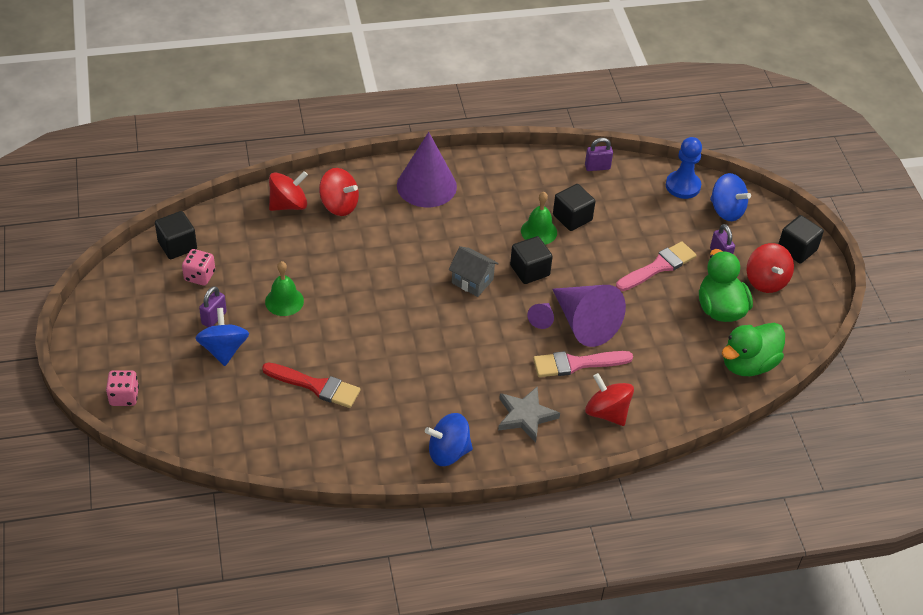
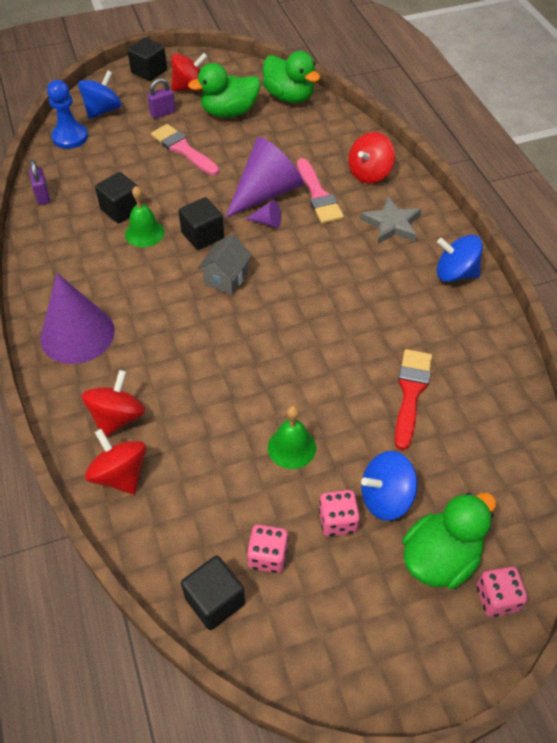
camera: 95 degrees left, 5 degrees up
(165, 371) = (440, 558): none -> green duck
(214, 318) = (337, 521): purple padlock -> pink dice
(448, 452) = (455, 273): blue spinning top -> blue spinning top turned 120 degrees clockwise

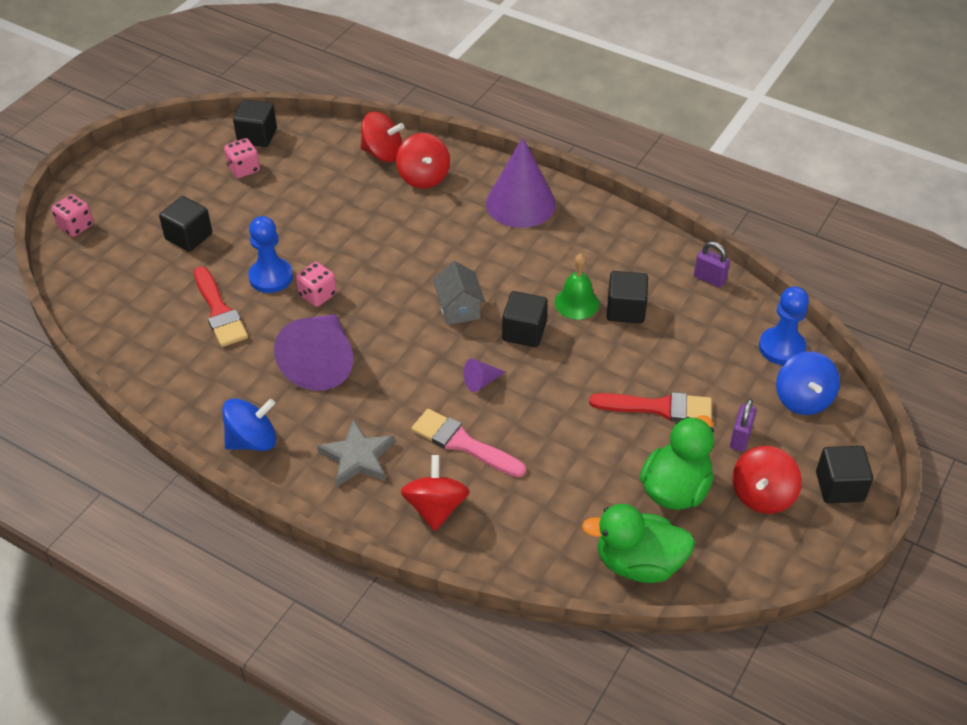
camera: 140 degrees right, 5 degrees down
(183, 149) = (658, 407): pink brush -> red brush
(266, 193) = (517, 412): purple cone -> purple cone (322, 362)
(291, 447) = (282, 228): green bell -> none
(337, 521) = (213, 208): pink dice -> pink dice (317, 295)
(343, 399) = (271, 277): none -> blue pawn
(385, 498) = (189, 237): blue spinning top -> black cube
(440, 558) = (127, 226): green duck -> none

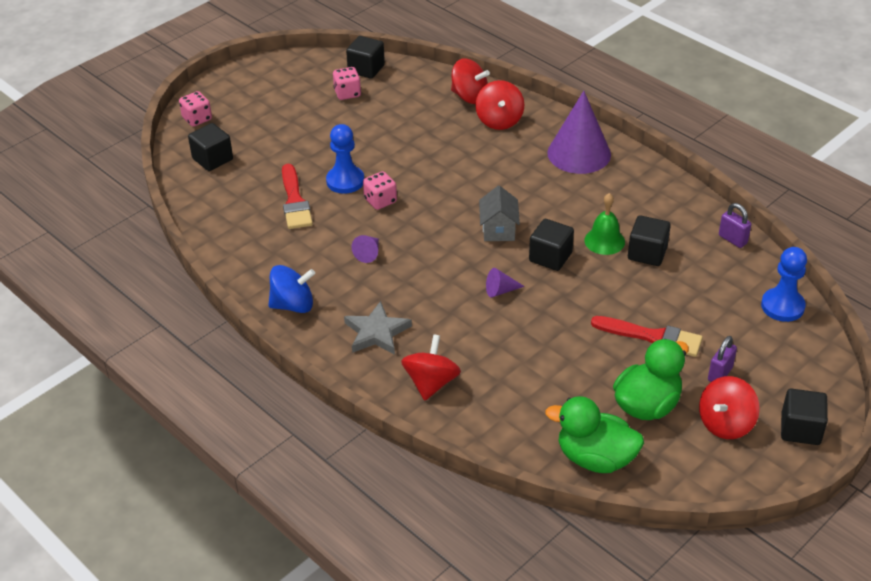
camera: 15 degrees right, 5 degrees down
(189, 237) = (286, 140): black cube -> black cube (212, 159)
(322, 362) = (368, 253): purple cone -> purple cone, size x0.42
(463, 443) = (470, 337): pink brush -> none
(802, 399) = (789, 352): blue spinning top -> none

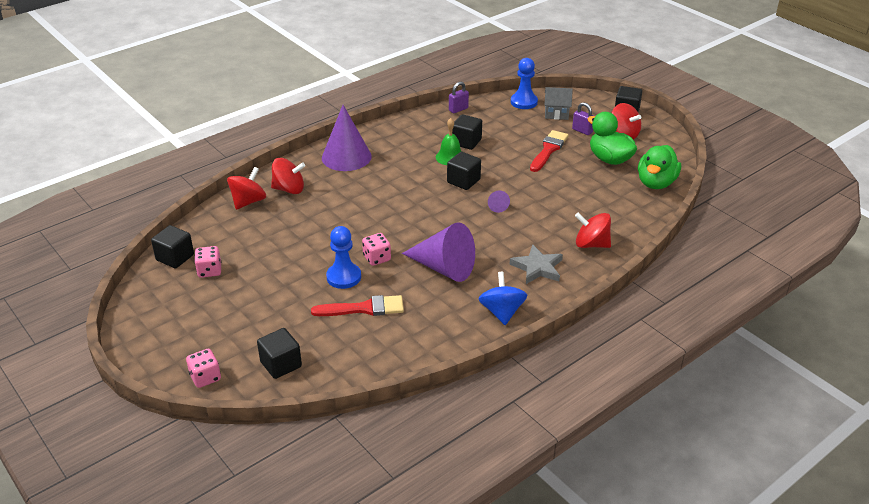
camera: 85 degrees left, 5 degrees down
(368, 253) = (444, 268): purple cone -> purple cone, size x2.38
(498, 230) = (428, 201): grey house -> grey house (556, 113)

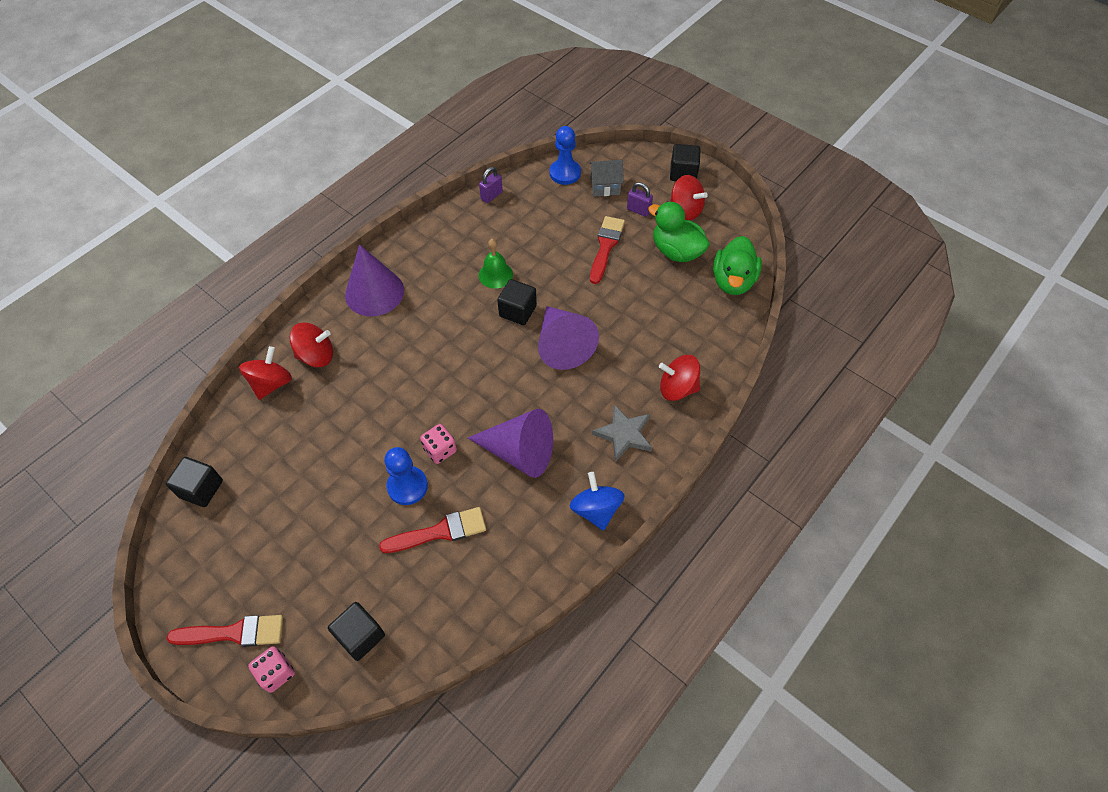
camera: 10 degrees left, 20 degrees up
(177, 348) = (234, 633): none -> red brush
(209, 271) = (247, 503): pink dice -> none
(466, 142) = (510, 247): black cube -> none
(497, 206) = (562, 345): purple cone -> purple cone, size x2.38

